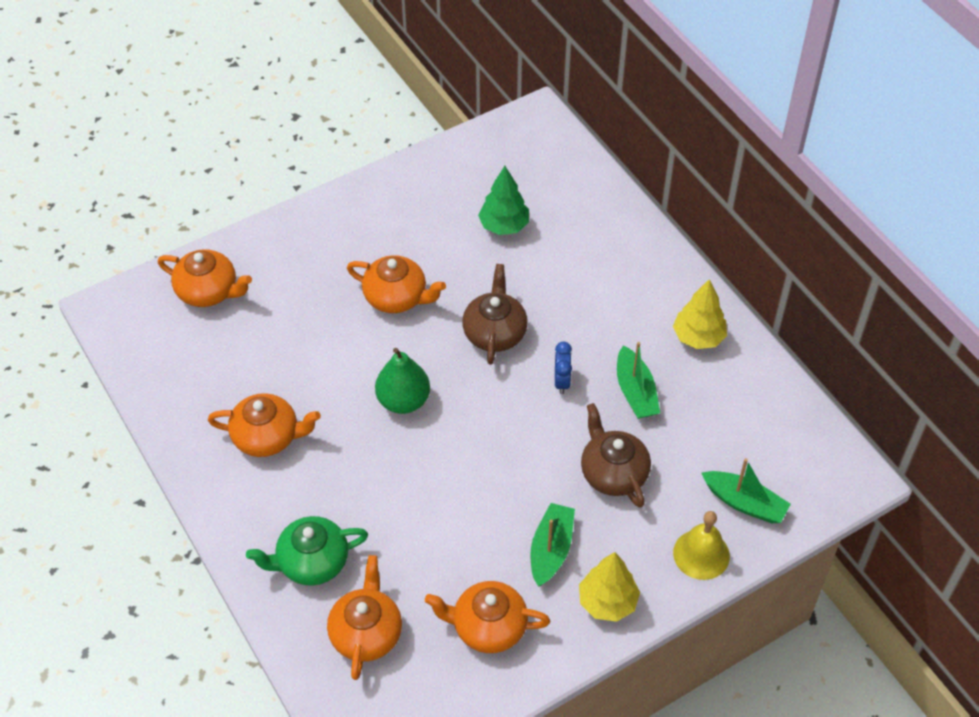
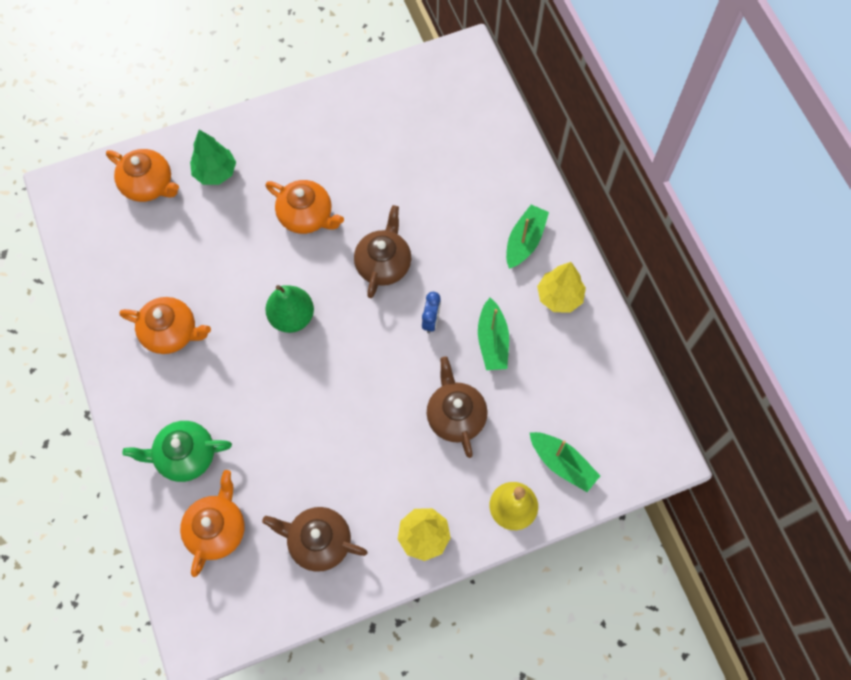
camera: 10 degrees right, 15 degrees up
(488, 627) = (318, 541): orange teapot -> brown teapot
(504, 226) = (414, 159): green tree -> green tree (215, 172)
(551, 549) = (387, 479): green boat -> green boat (524, 241)

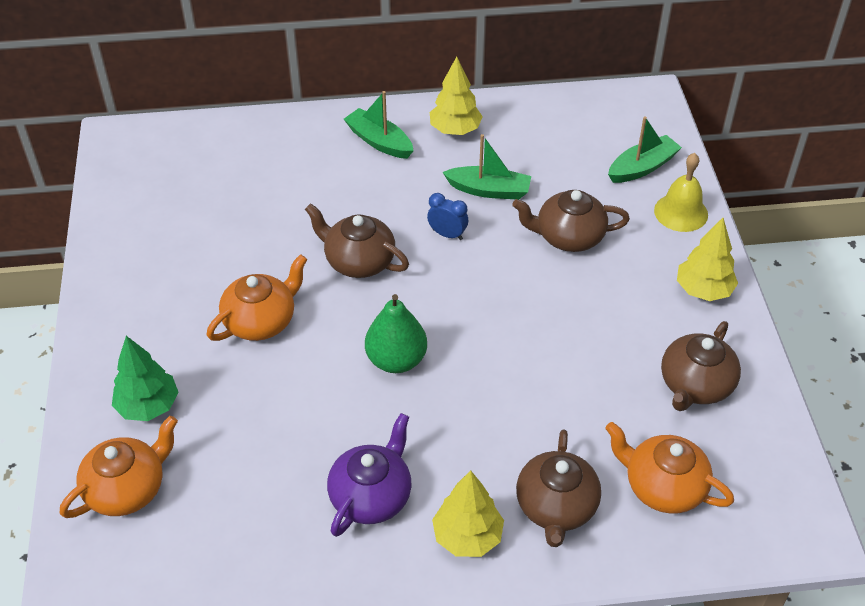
camera: 75 degrees left, 20 degrees down
(150, 402) = (467, 536): none -> yellow tree
(171, 332) = (371, 496): orange teapot -> purple teapot
(185, 456) = (556, 507): green teapot -> brown teapot

